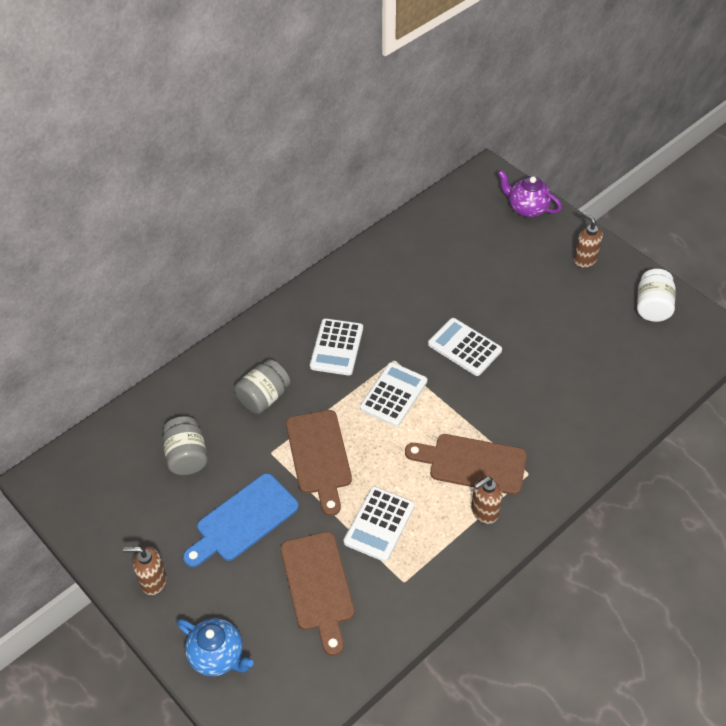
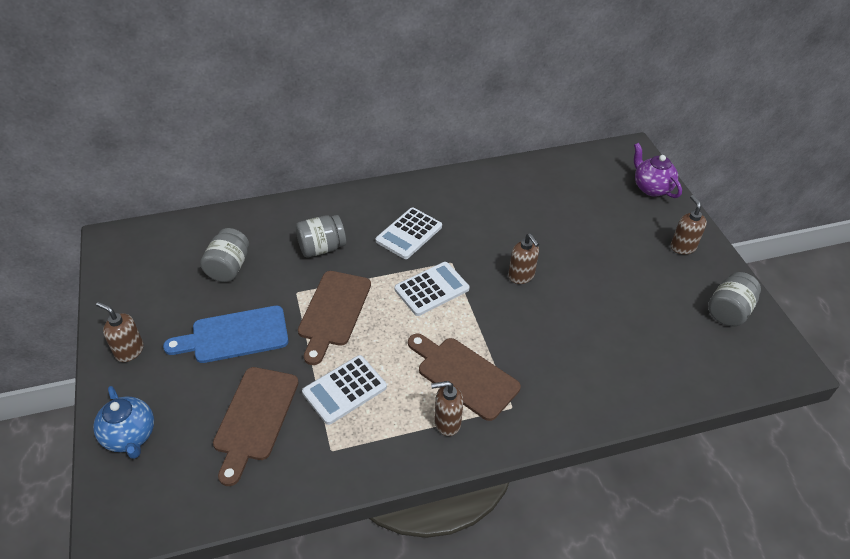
camera: 25 degrees right, 5 degrees down
(464, 347) = (521, 276): white calculator -> brown soap dispenser
(652, 307) = (728, 311): white jar -> grey jar

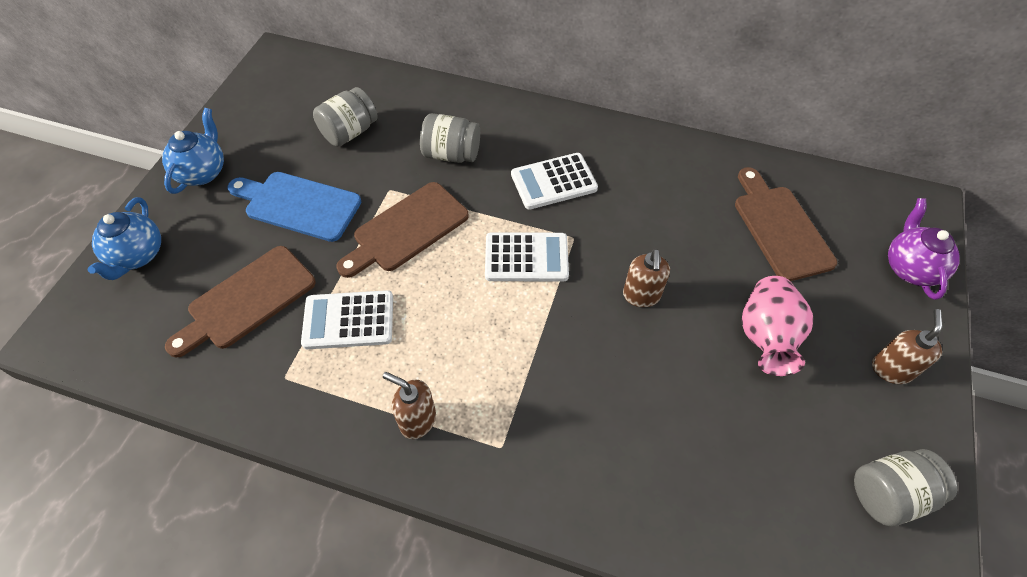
camera: 35 degrees right, 10 degrees up
(129, 351) = (203, 172): brown soap dispenser -> blue teapot
(464, 375) = (479, 377): brown cutting board -> brown cutting board (780, 228)
(608, 263) = (766, 337): none -> pink vase

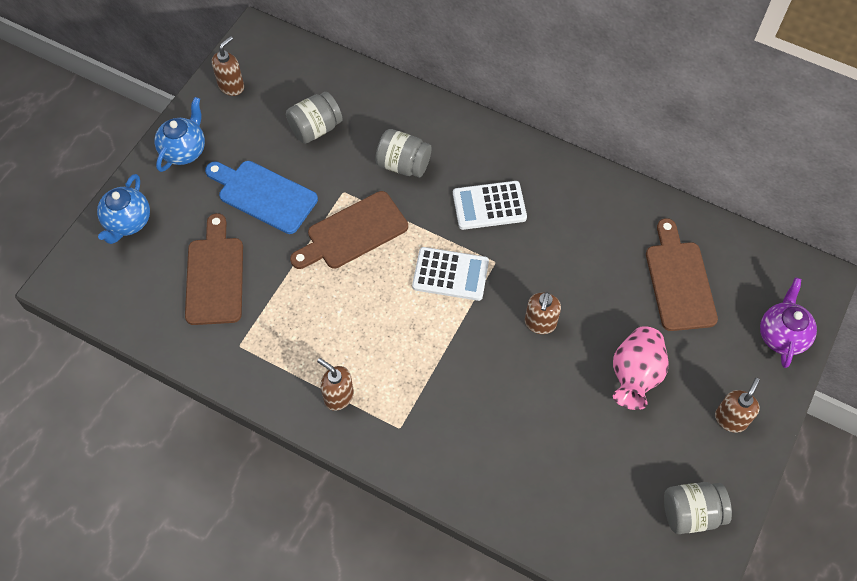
camera: 10 degrees right, 5 degrees up
(247, 300) = (215, 276): brown cutting board -> brown cutting board turned 120 degrees clockwise
(252, 104) = (231, 86): none -> brown soap dispenser
(348, 320) = (294, 306): white calculator -> none

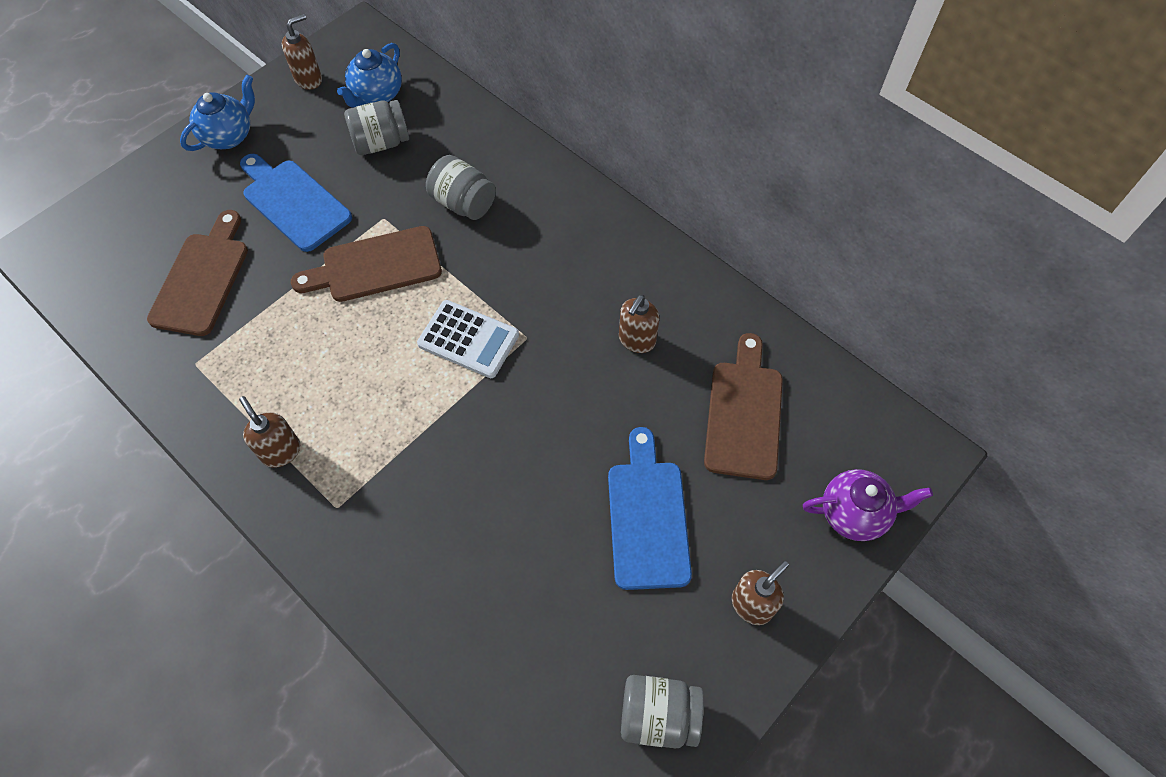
camera: 15 degrees right, 0 degrees up
(128, 222) = (135, 199): blue teapot -> blue teapot (376, 95)
(489, 206) = (544, 271): white calculator -> none
(540, 323) = (553, 423): brown soap dispenser -> brown soap dispenser (636, 340)
(635, 375) = (647, 517): pink vase -> blue cutting board
(781, 335) = (854, 513): purple teapot -> purple teapot turned 60 degrees clockwise

